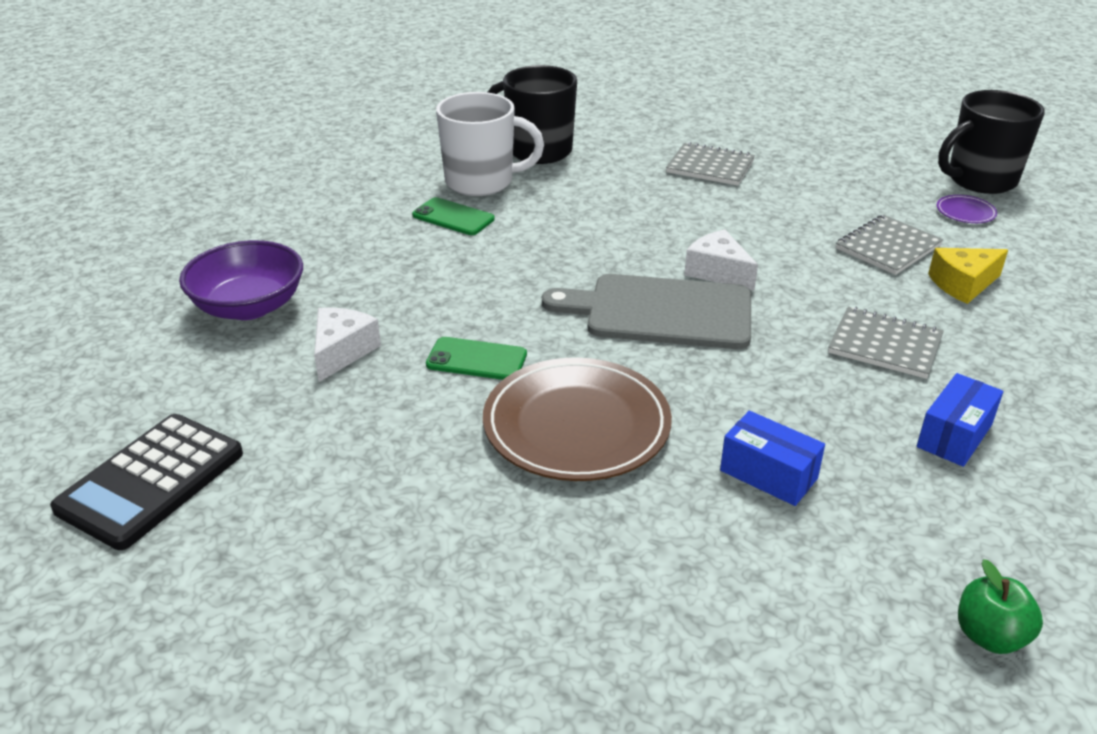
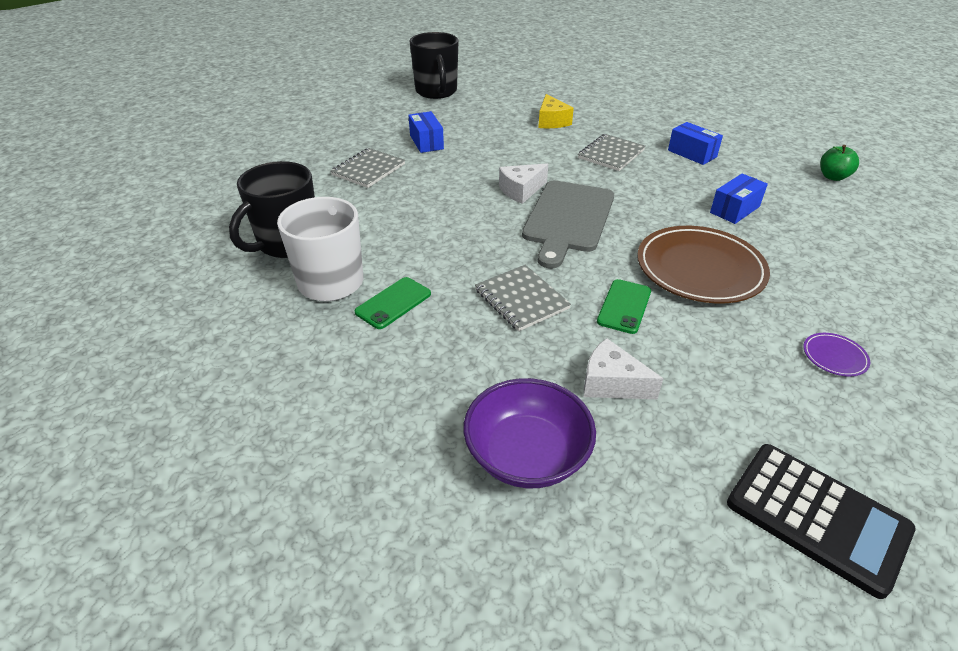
camera: 80 degrees left, 5 degrees up
(809, 192) = (426, 142): none -> blue box
(888, 247) = (506, 132): grey notebook -> grey notebook (521, 299)
(965, 212) = (472, 103): purple plate -> purple plate (834, 357)

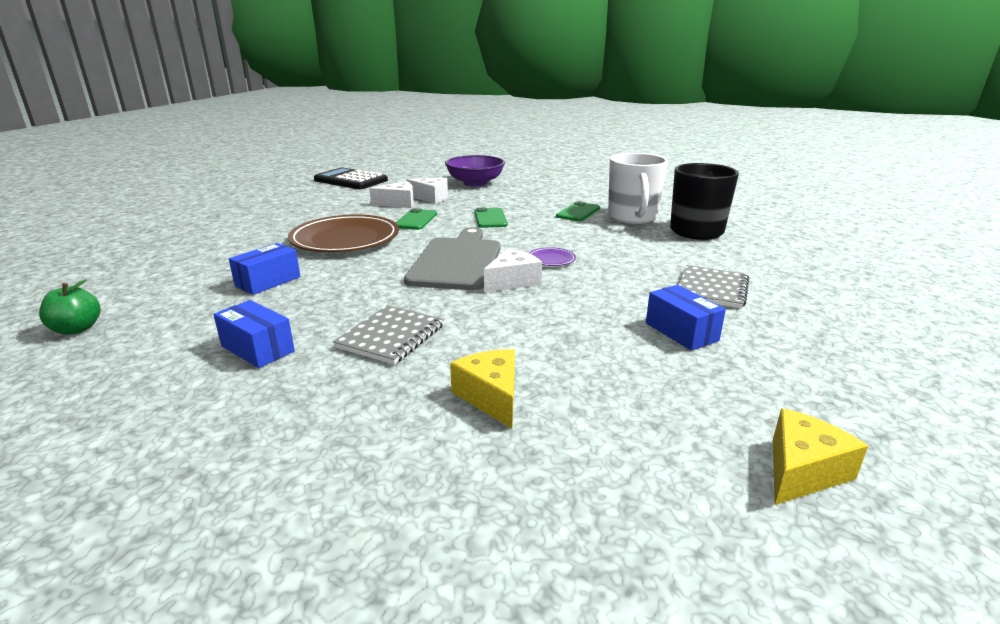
camera: 170 degrees right, 15 degrees down
(436, 92) = (802, 471): black mug -> yellow cheese
(521, 299) = (490, 218): grey notebook -> green phone
(664, 366) = (398, 203): none -> white cheese
(834, 357) = (287, 211): purple plate -> purple plate (551, 259)

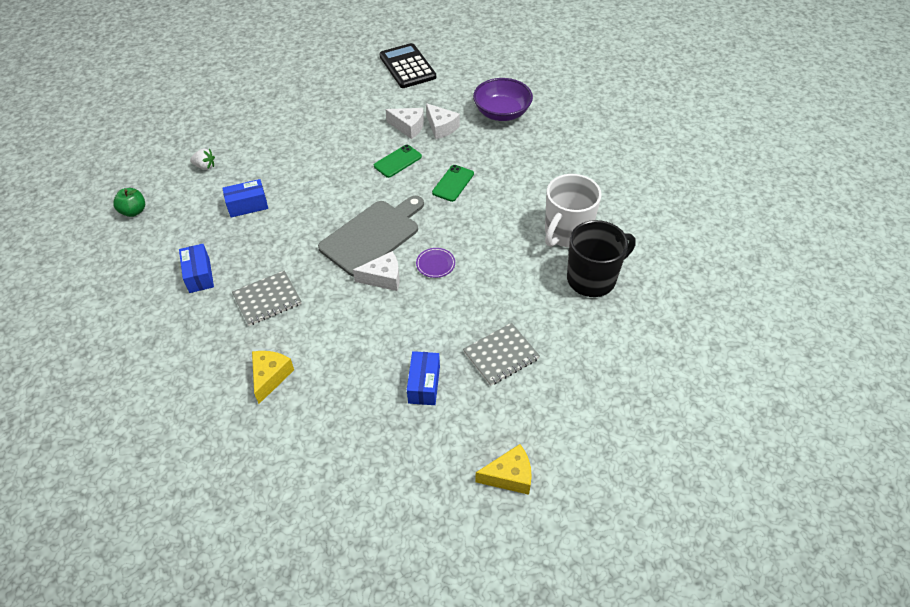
camera: 35 degrees right, 25 degrees up
(169, 271) = (205, 166): none -> white strawberry
(345, 239) = (328, 170): brown plate -> none
(578, 212) = (531, 204): green phone -> none
(802, 471) = (350, 508): yellow cheese -> yellow cheese (509, 476)

